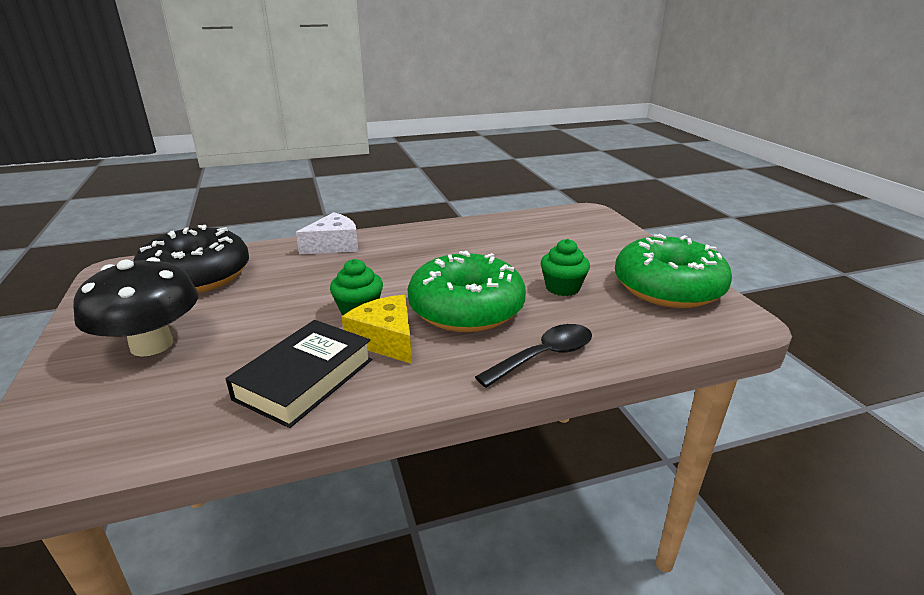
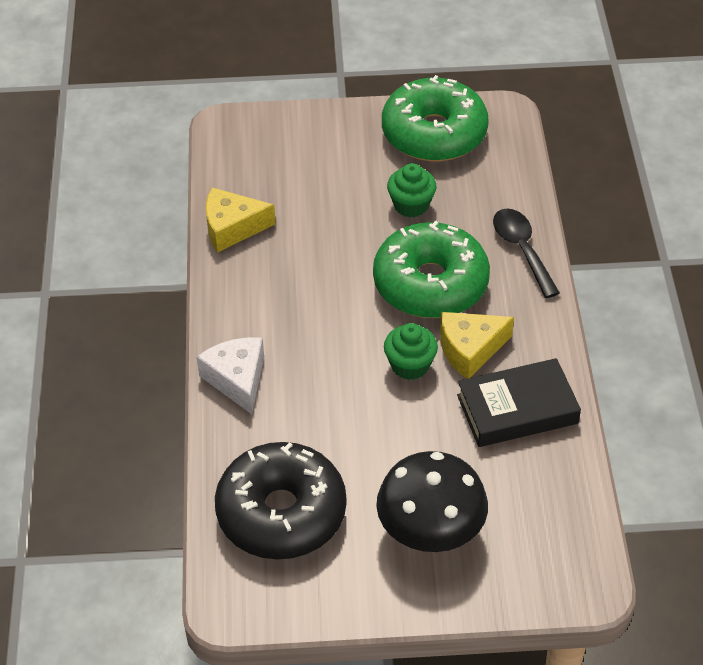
camera: 75 degrees left, 20 degrees up
(305, 379) = (517, 409): black book -> black book turned 60 degrees counterclockwise
(485, 225) = (232, 228): none -> yellow cheese

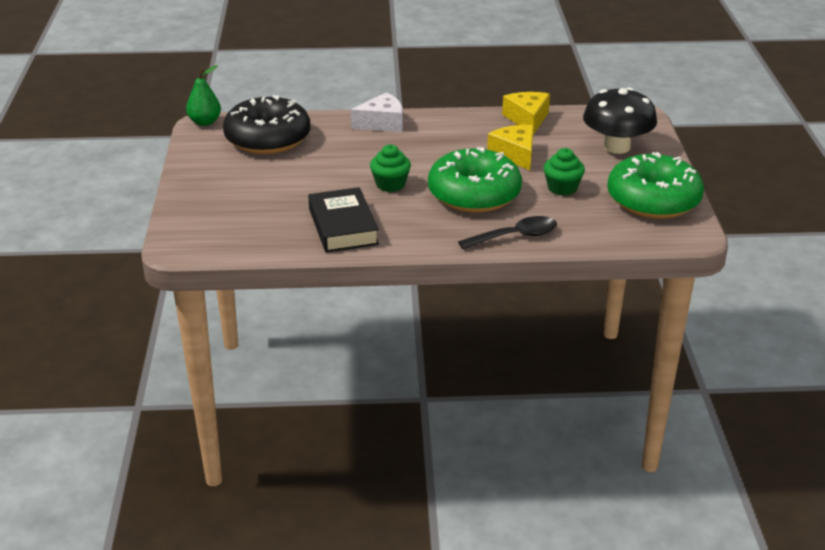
camera: 90 degrees right, 15 degrees down
(223, 603) = (205, 122): none -> green pear
(430, 530) = (240, 189): black mushroom -> black mushroom (616, 147)
(470, 349) = (404, 209): yellow cheese -> yellow cheese (515, 154)

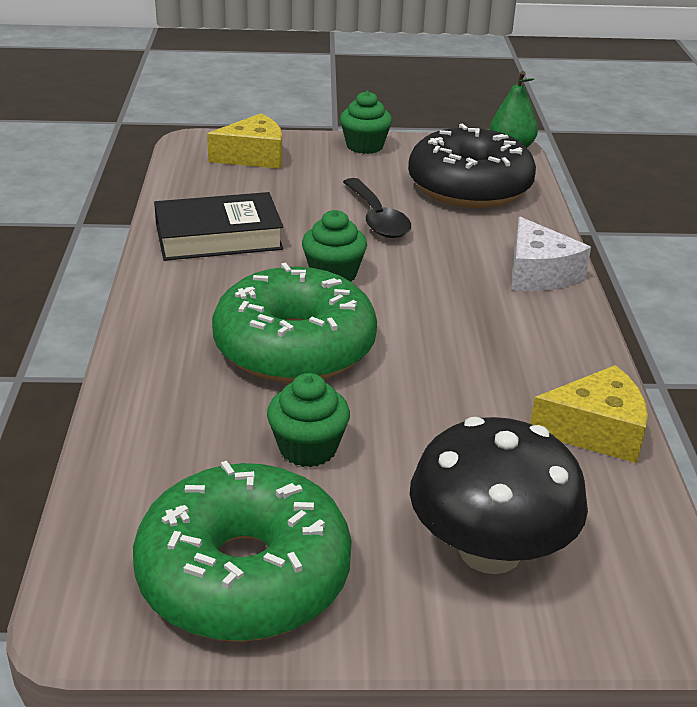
camera: 90 degrees right, 0 degrees up
(194, 175) = (364, 146): none -> green cupcake
(515, 154) = (441, 402): yellow cheese -> yellow cheese (253, 156)
(515, 236) = (150, 379): black spoon -> black spoon (377, 218)

